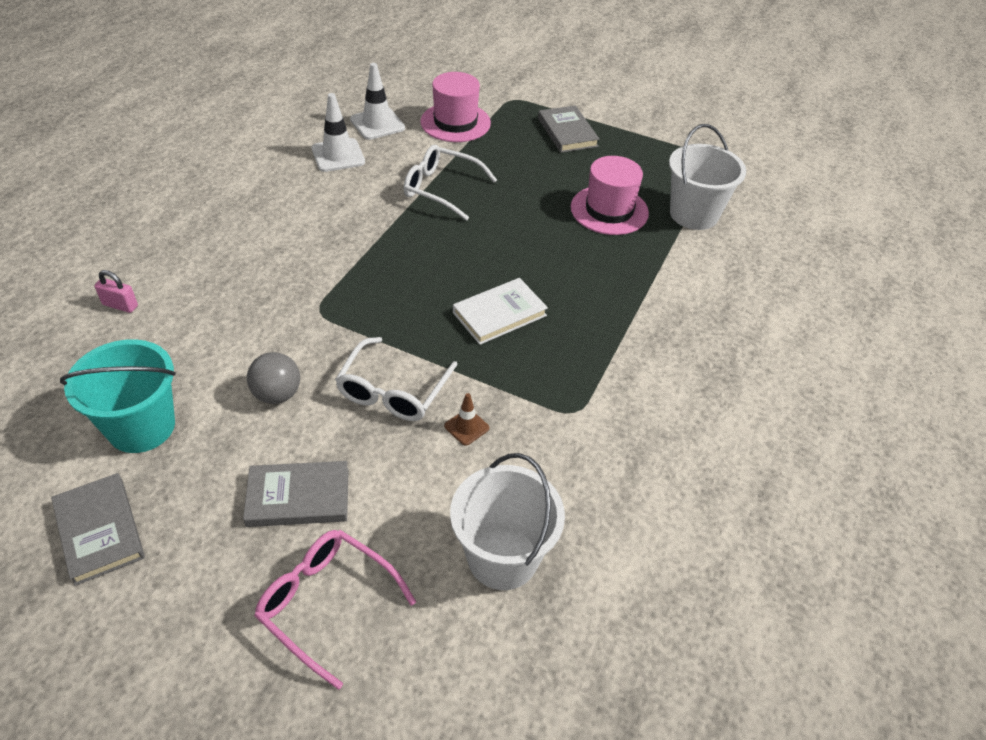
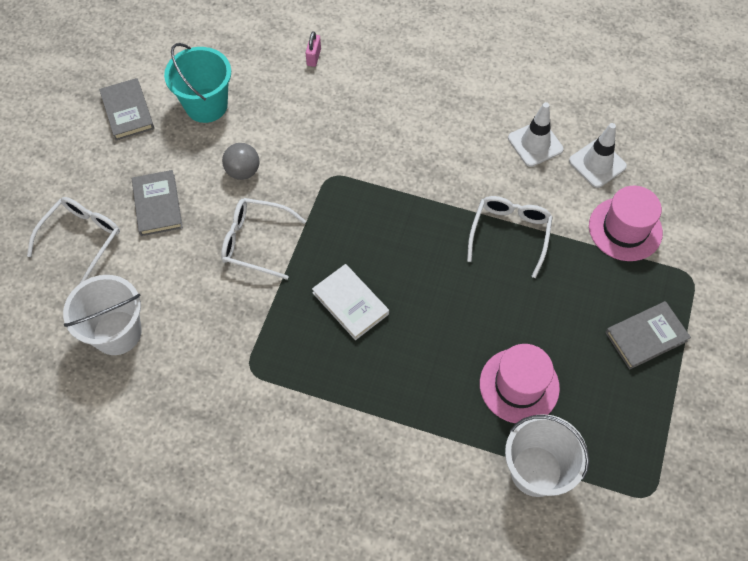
camera: 85 degrees right, 15 degrees up
(99, 531) = (127, 111): grey book -> grey book turned 75 degrees counterclockwise
(327, 604) = (81, 238): pink glasses -> white glasses
(466, 427) = (226, 295): brown traffic cone -> none

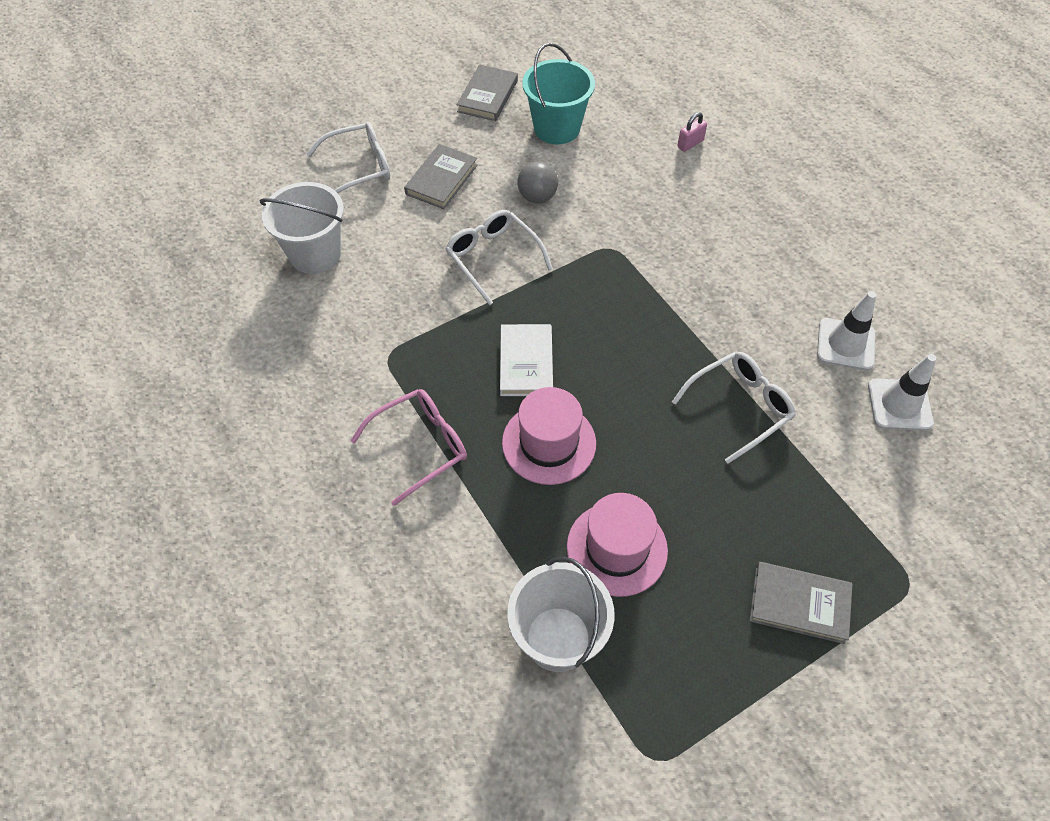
camera: 40 degrees right, 5 degrees down
(335, 417) = (420, 446): none -> pink glasses
(625, 229) = (873, 486): pink hat -> pink hat (549, 443)

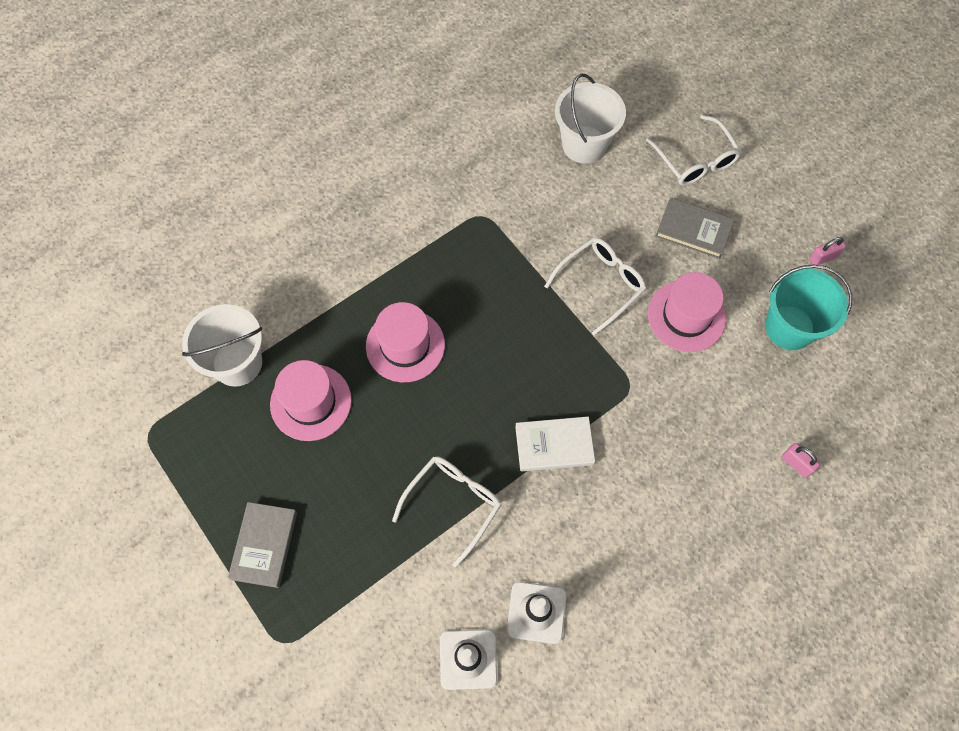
camera: 85 degrees right, 10 degrees up
(420, 446) = (396, 251): pink glasses -> none
(487, 96) = (823, 258): grey book -> pink padlock
(526, 363) = (485, 321): white book -> white book (554, 445)
(537, 197) = (686, 316): grey ball -> pink hat
(739, 407) = (453, 504): white glasses -> white glasses turned 105 degrees counterclockwise

